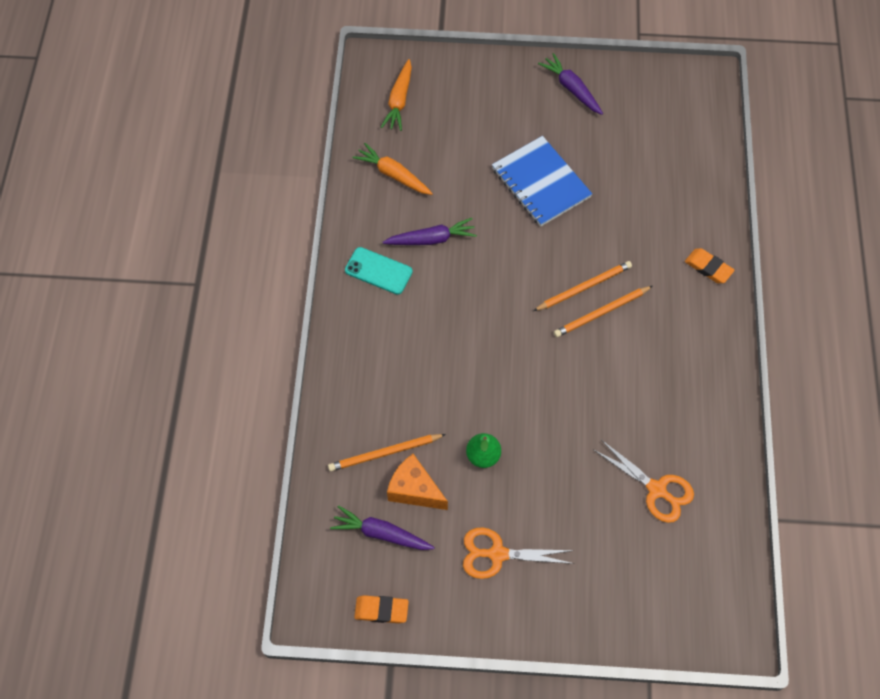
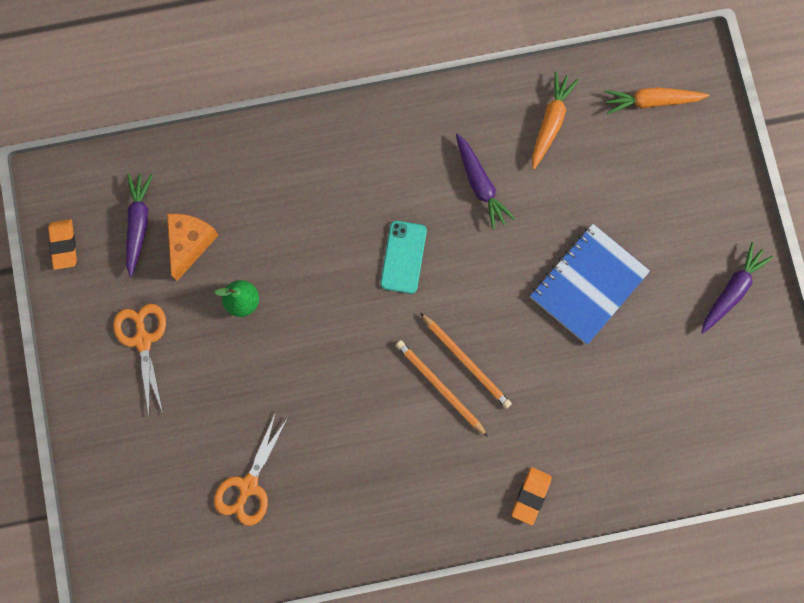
camera: 75 degrees right, 15 degrees up
(378, 271) = (425, 141): turquoise phone -> turquoise phone (403, 257)
(384, 453) = (221, 204): orange pencil -> none

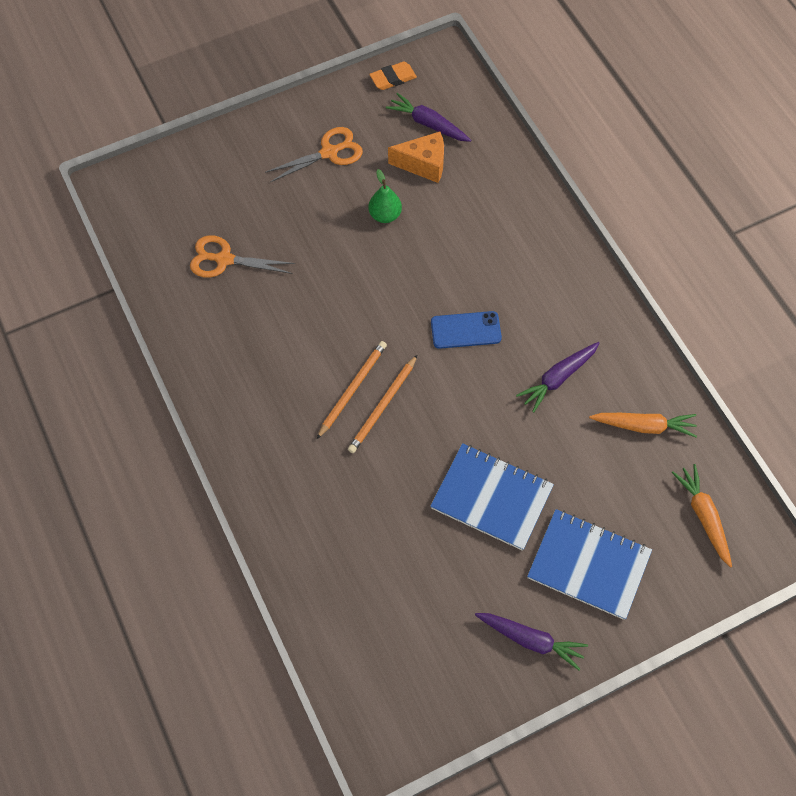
camera: 75 degrees right, 15 degrees down
(138, 224) = (428, 124): purple carrot -> purple carrot turned 135 degrees counterclockwise
(403, 257) = (466, 330): turquoise phone -> blue phone
(531, 495) = (270, 492): orange eraser -> none
(674, 217) = (588, 565): none -> blue notebook

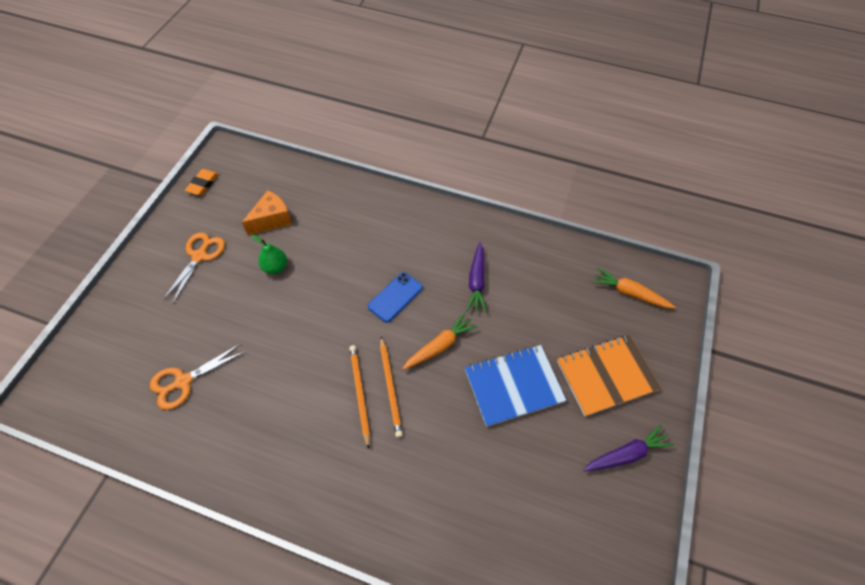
camera: 45 degrees left, 5 degrees down
(428, 124) = (252, 195): purple carrot -> none
(588, 565) = (606, 375): blue notebook -> orange notebook
(644, 426) = (549, 270): orange carrot -> orange carrot (440, 346)

